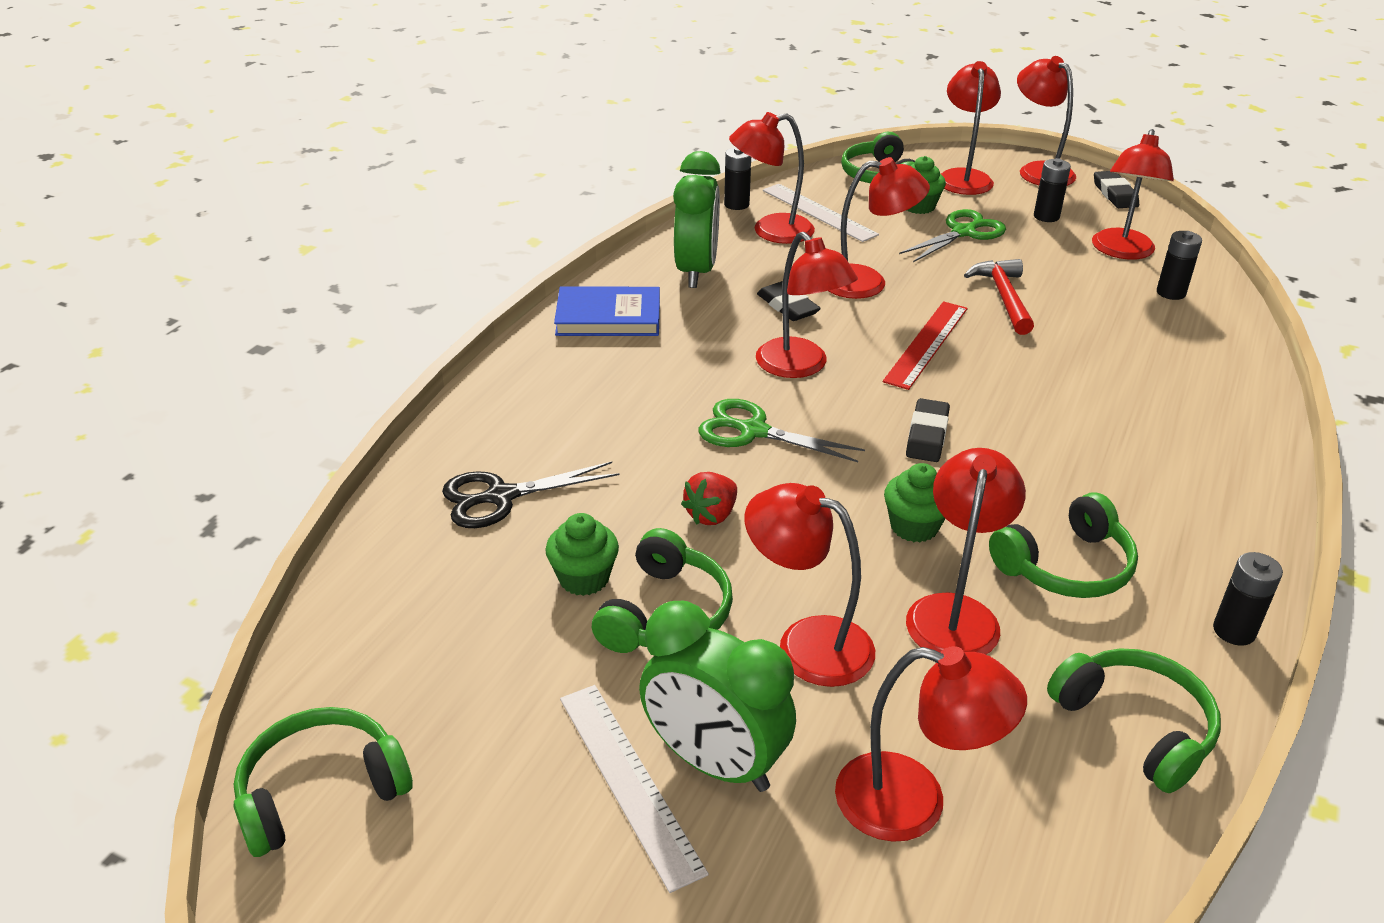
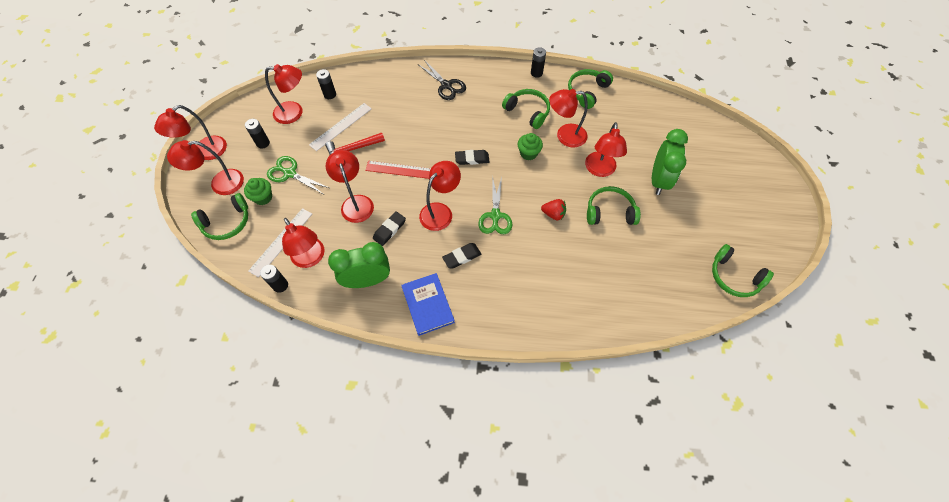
camera: 110 degrees left, 25 degrees up
(501, 497) = (580, 290): black scissors -> black scissors (446, 85)
(584, 578) = (607, 242): green cupcake -> none
(629, 781) = (678, 198): white ruler -> white ruler (341, 126)
(913, 803) = (643, 133): red lamp -> none
(1114, 194) = (230, 119): black eraser -> black eraser (462, 257)

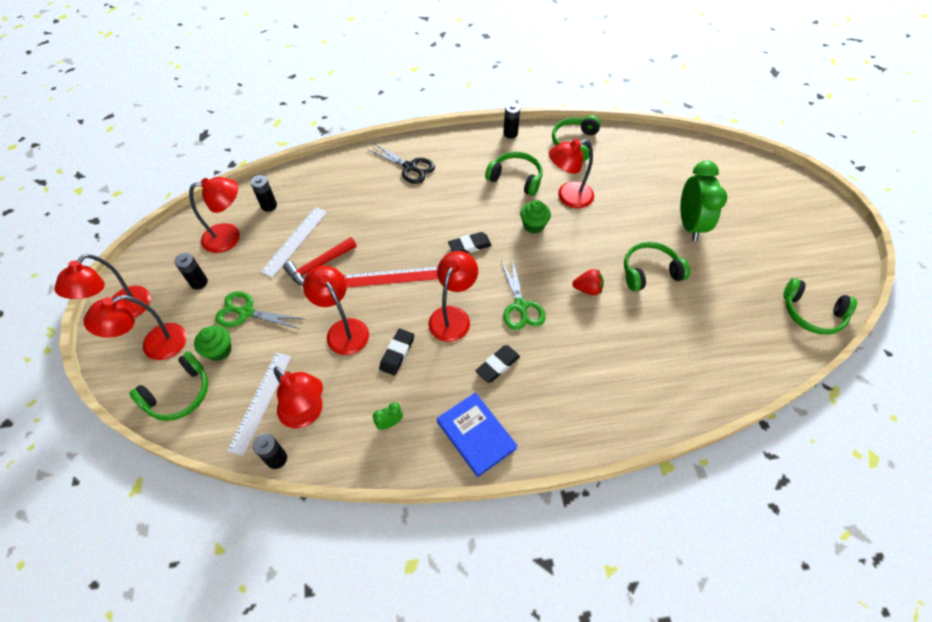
camera: 15 degrees left, 5 degrees down
(367, 280) = (390, 423): green clock -> green clock, size x0.42
(600, 170) = (621, 227): red lamp -> none

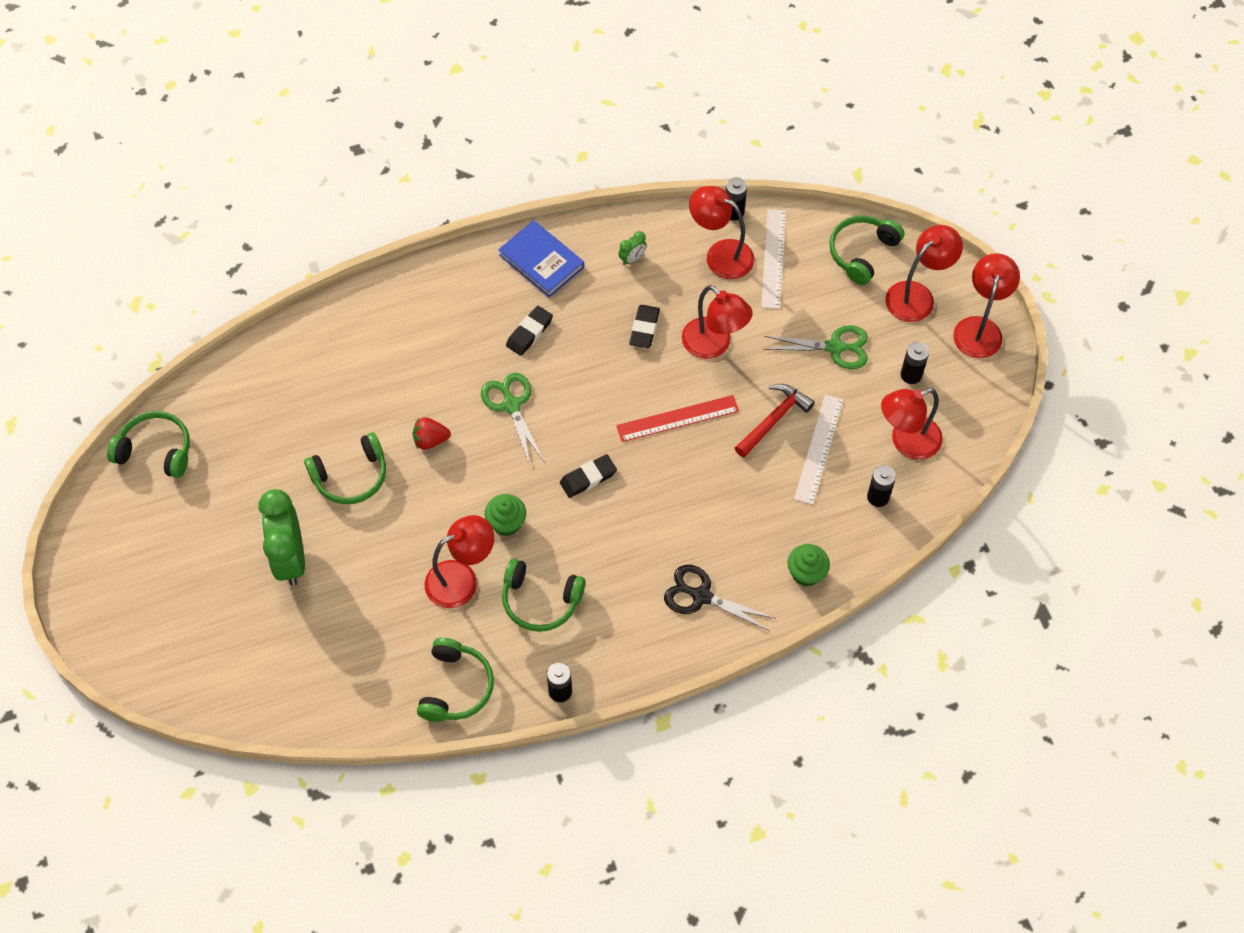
camera: 170 degrees right, 5 degrees up
(219, 350) = (843, 301): green cupcake -> green cupcake (806, 573)
(453, 316) = (590, 380): red lamp -> none

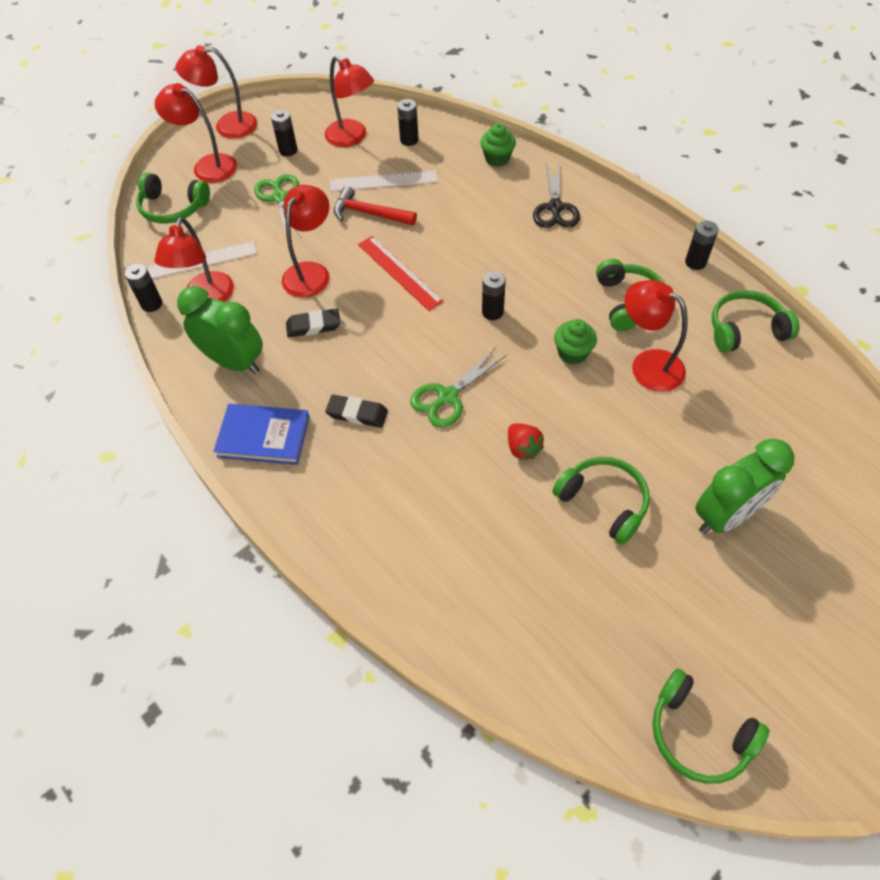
camera: 110 degrees left, 5 degrees down
(156, 450) = (698, 734): green headphones -> green headphones turned 45 degrees counterclockwise
(541, 261) = (263, 436): blue book -> blue book turned 75 degrees clockwise
(588, 478) = (492, 312): black eraser -> black battery
(632, 259) = (234, 362): green clock -> green clock, size x2.36

